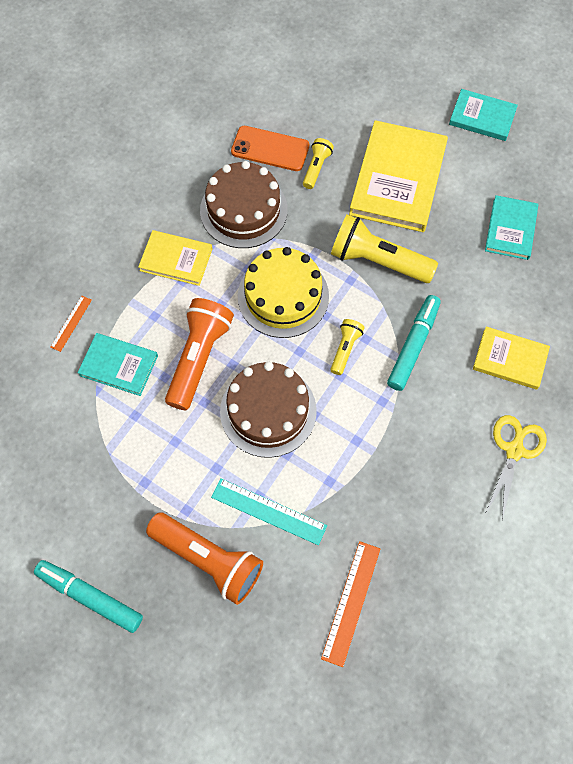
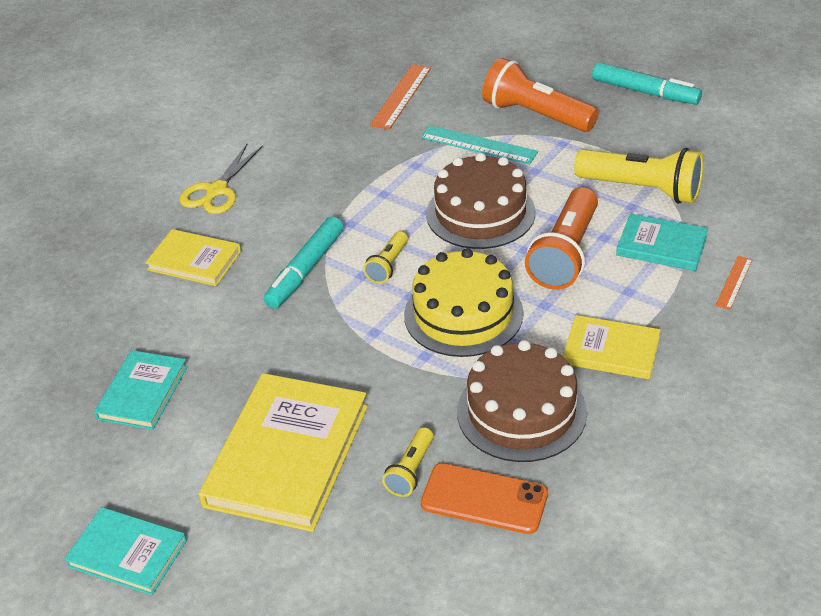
camera: 175 degrees left, 25 degrees down
(378, 261) = (334, 353): yellow flashlight -> yellow flashlight (642, 189)

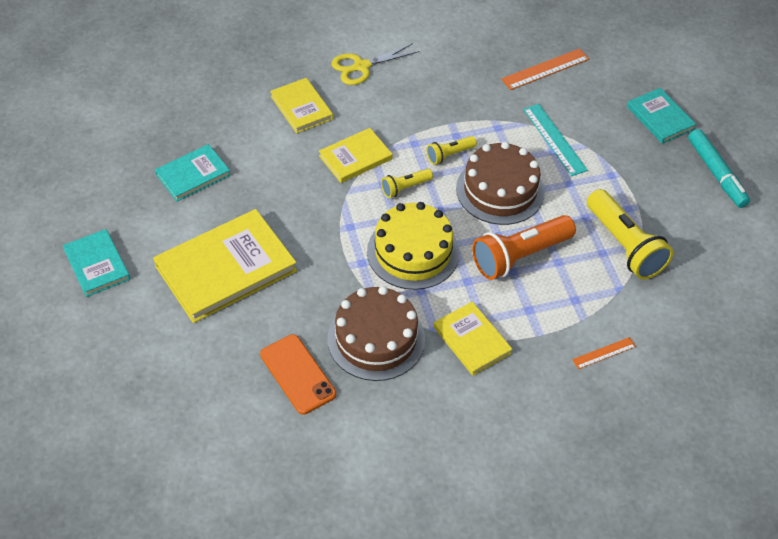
camera: 35 degrees right, 10 degrees up
(306, 270) = (355, 157): turquoise marker -> yellow book
(411, 471) = (278, 327): yellow flashlight -> yellow flashlight (449, 155)
(536, 115) = (618, 142): orange flashlight -> none
(661, 246) = (588, 294): turquoise book -> turquoise book (660, 118)

